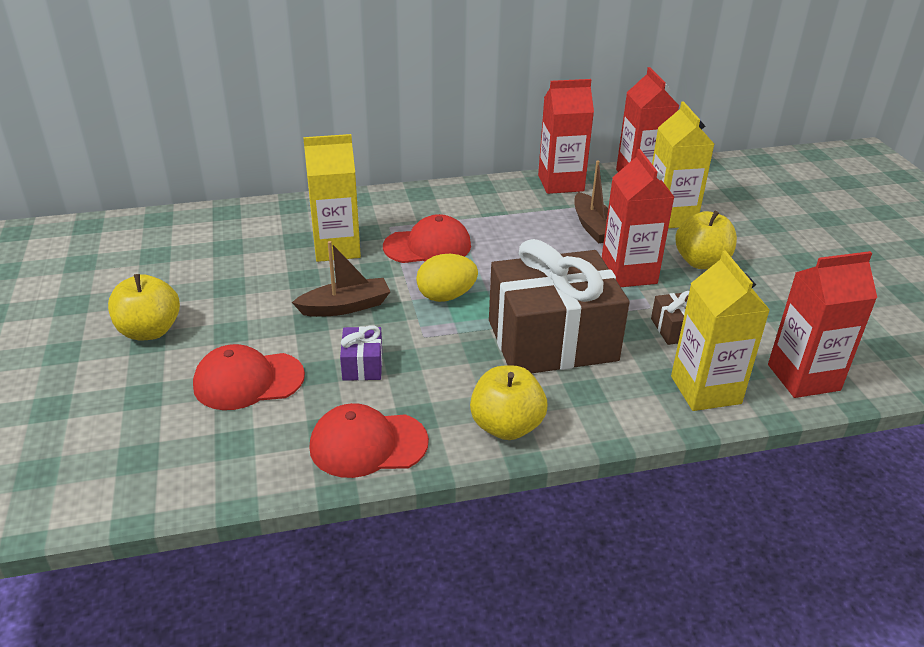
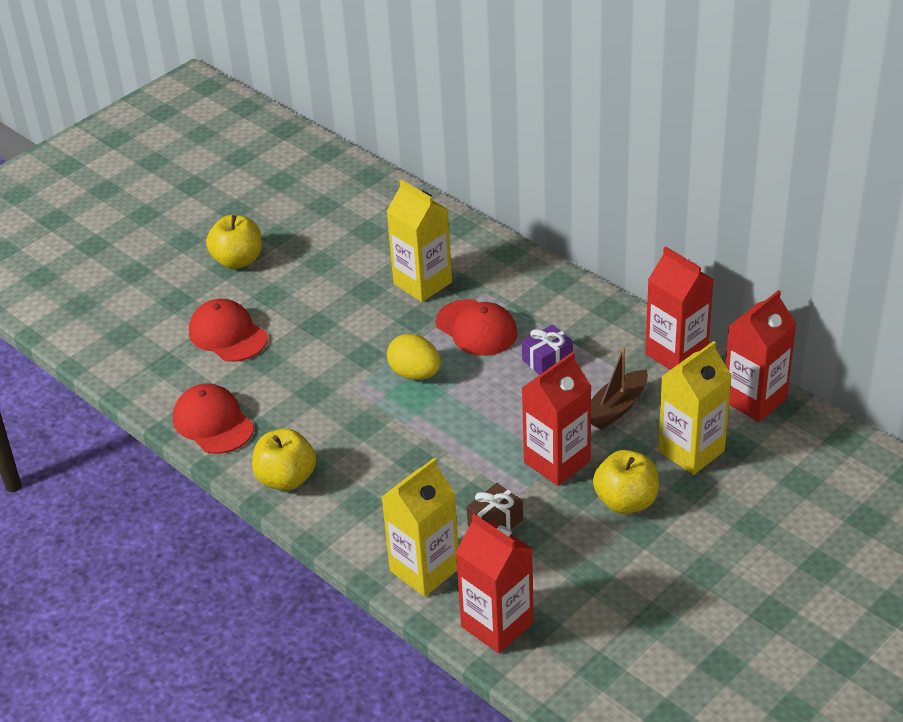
camera: 60 degrees right, 5 degrees up
(345, 306) = (351, 330): brown boat -> none
(362, 365) = (291, 376): purple gift -> purple gift (547, 360)
(552, 340) = (411, 458): brown gift -> none

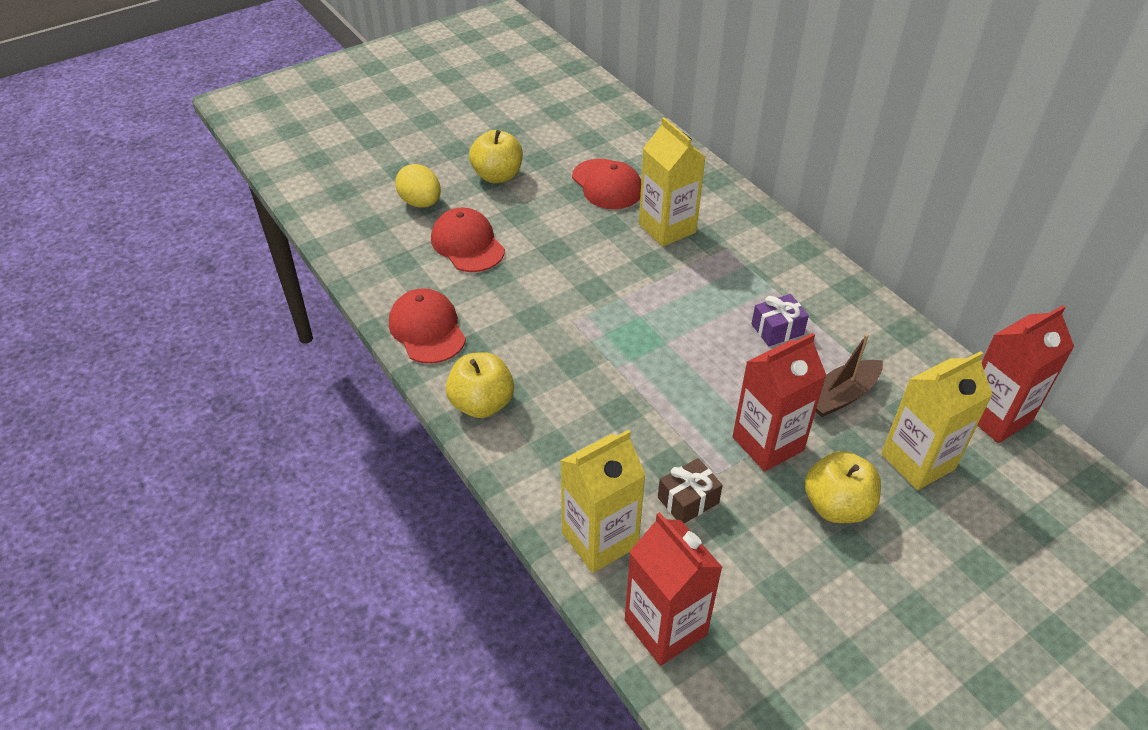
camera: 10 degrees right, 5 degrees up
(415, 374) = (639, 318): yellow egg -> yellow egg (421, 203)
(476, 328) = (711, 283): red cap -> red cap (607, 184)
(676, 354) = (915, 348): red carton -> none

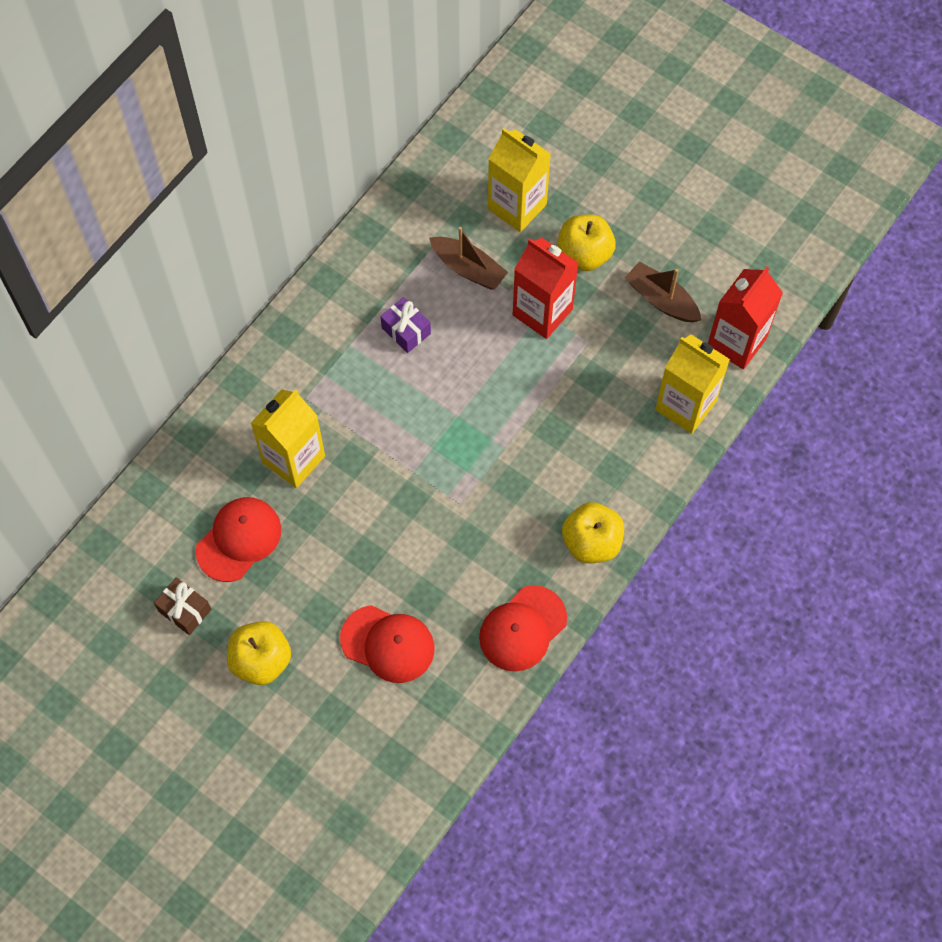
camera: 110 degrees left, 20 degrees up
(421, 203) = (337, 723): yellow egg -> none
(467, 244) = (388, 644): red cap -> red cap turned 105 degrees counterclockwise
(688, 500) = (623, 355): brown gift -> brown gift (185, 610)
(752, 565) = (661, 299): none -> brown boat
(995, 416) = (446, 159): red carton -> none

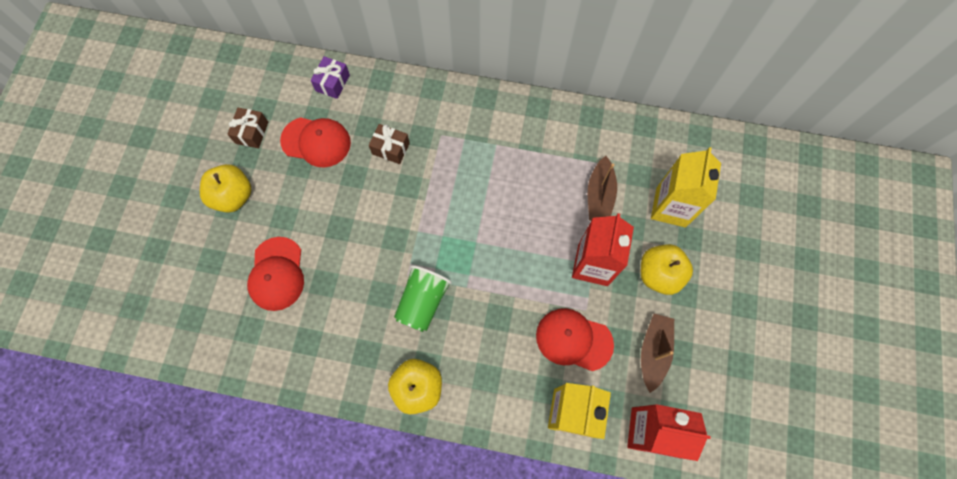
camera: 65 degrees right, 5 degrees up
(293, 459) = (391, 148): yellow carton -> brown gift
(406, 331) = (526, 176): purple gift -> purple gift (333, 83)
(499, 499) = (422, 302): none -> green cup
(522, 629) = (325, 366): red cap -> red cap (573, 339)

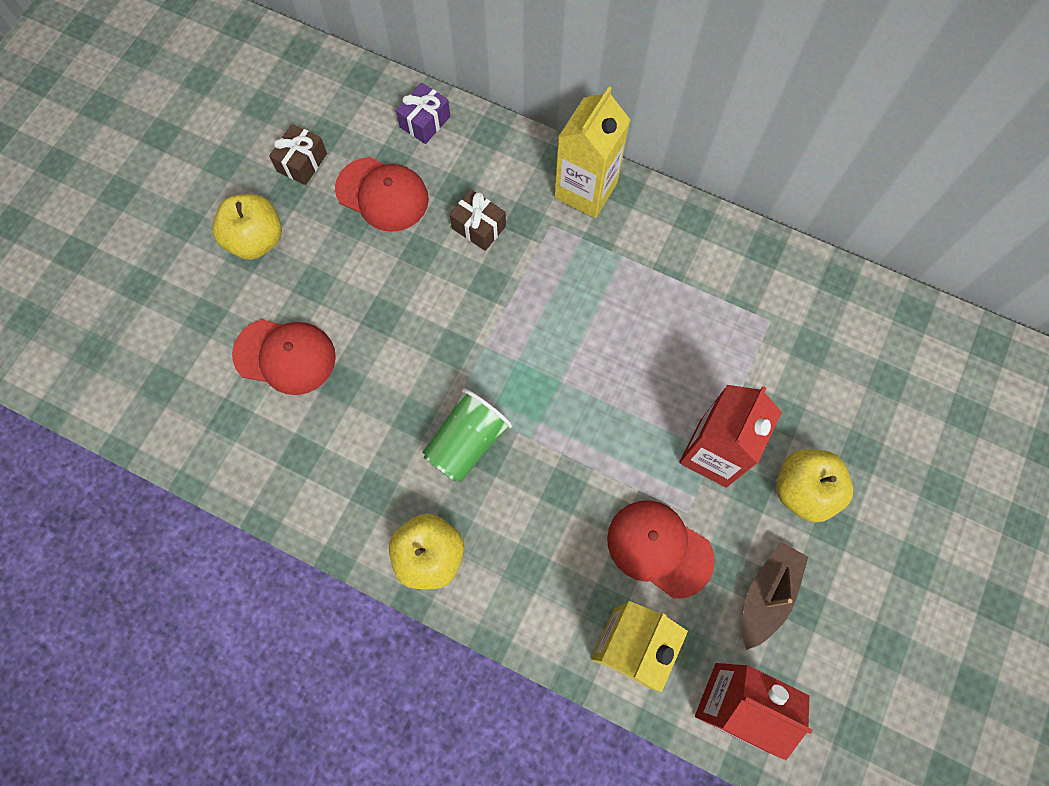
camera: 15 degrees right, 0 degrees up
(277, 274) = (285, 356): red cap -> red cap turned 90 degrees counterclockwise
(599, 196) = (748, 361): brown boat -> none
(670, 207) = (845, 401): yellow carton -> yellow carton (586, 190)

